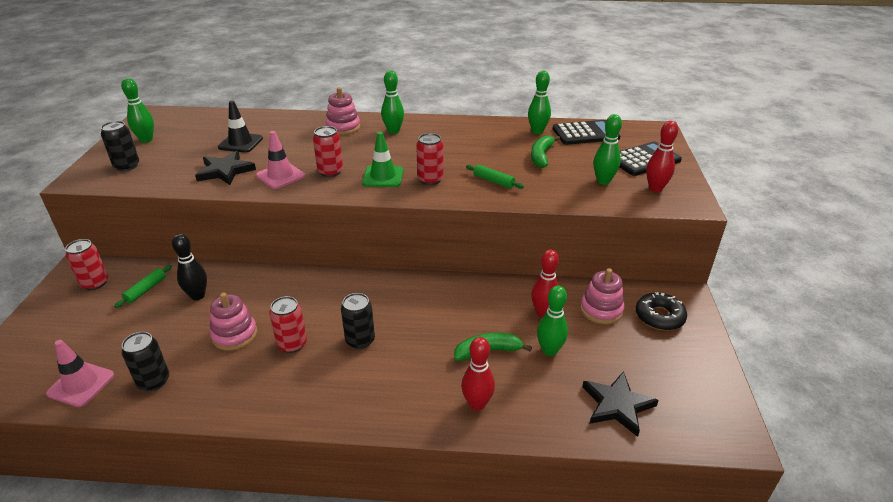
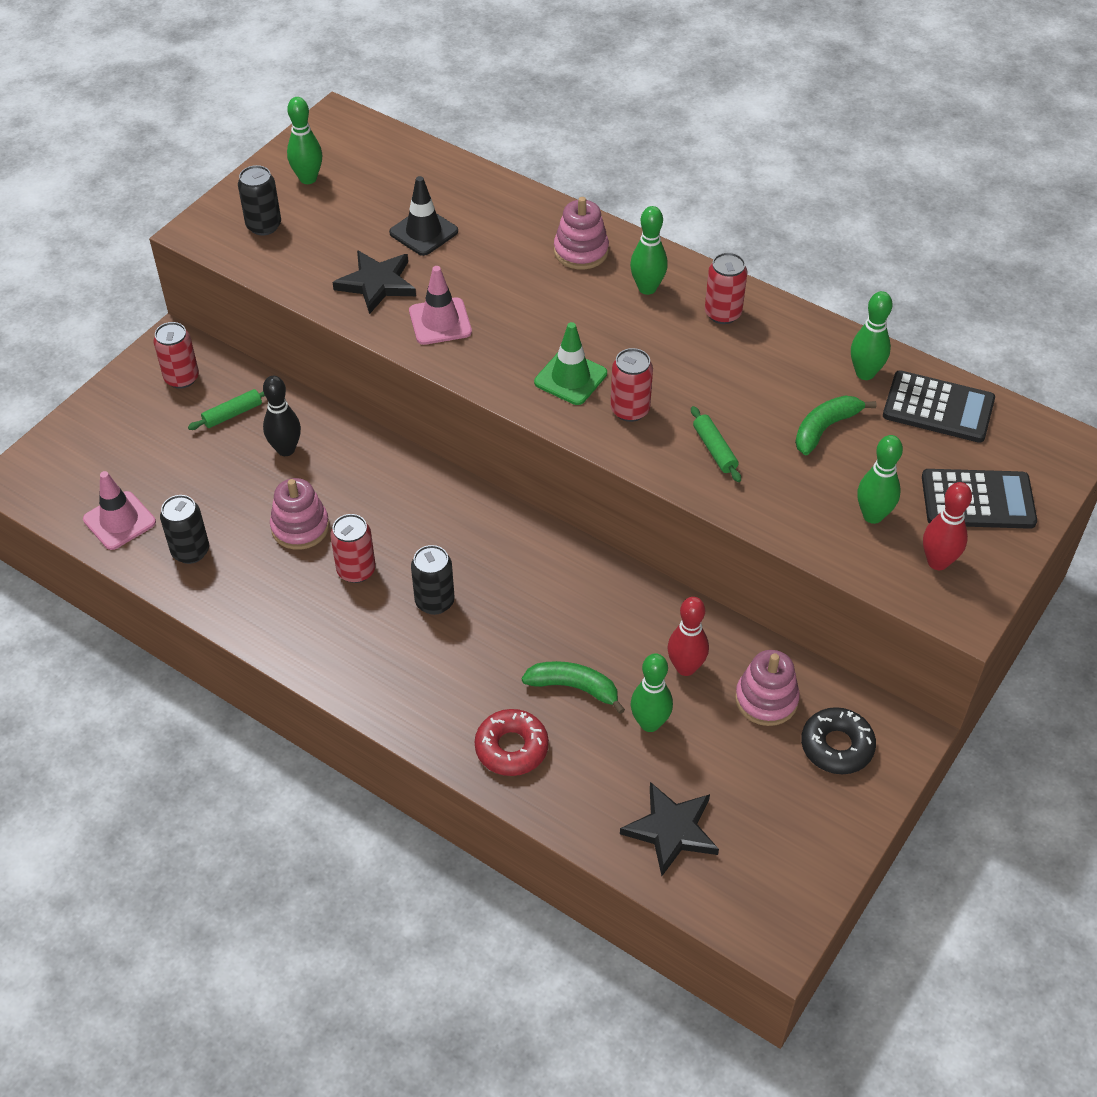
camera: 30 degrees right, 15 degrees up
(330, 172) = (508, 340): red can -> red can (723, 313)
(477, 404) = (511, 748): red bowling pin -> red donut

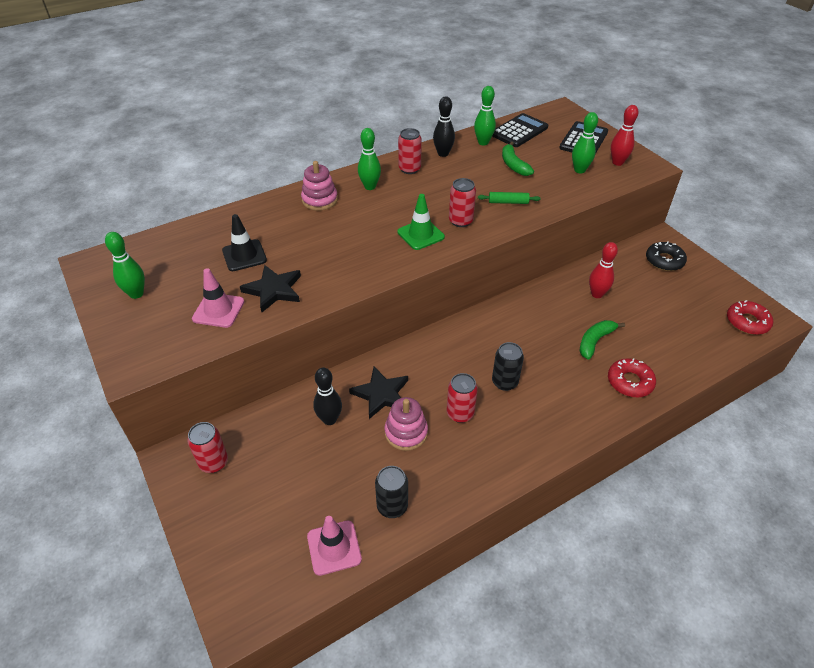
camera: 65 degrees left, 5 degrees down
(232, 414) = (274, 441): green rolling pin -> none
(264, 226) = (162, 330): black can -> none
(440, 321) = (333, 272): pink traffic cone -> pink traffic cone (218, 310)
(649, 723) = (630, 320): green bowling pin -> none
(671, 830) = (703, 335): black star -> black star (381, 394)
(743, 892) = (747, 322): none -> red donut
(766, 699) = (628, 273): pink stacking toy -> none
(793, 336) = (443, 154): none -> black bowling pin

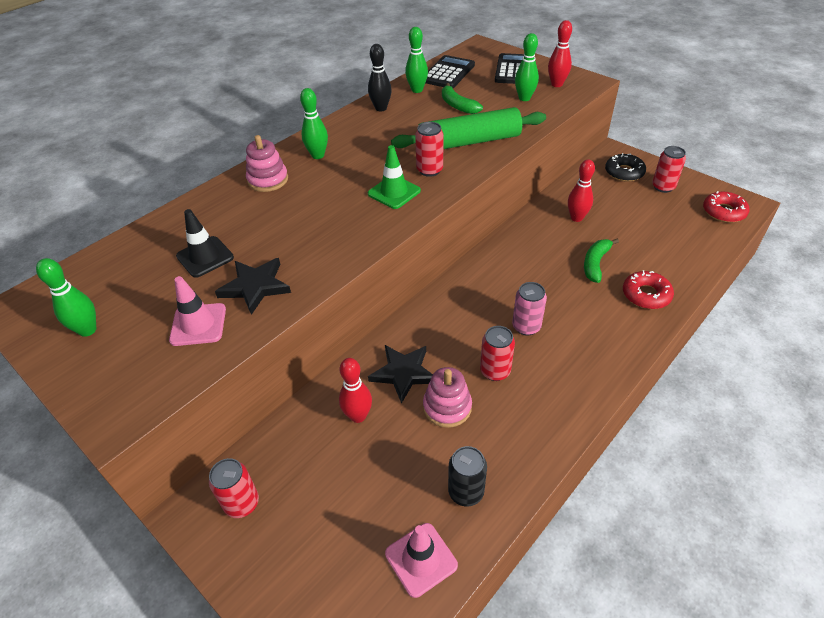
camera: 15 degrees left, 0 degrees up
(329, 419) = (358, 416): black bowling pin -> red bowling pin
(409, 169) = (352, 130): red can -> red can (663, 187)
(504, 382) = (526, 326): black can -> pink can
(508, 202) = (469, 142): green rolling pin -> green rolling pin, size x2.39

